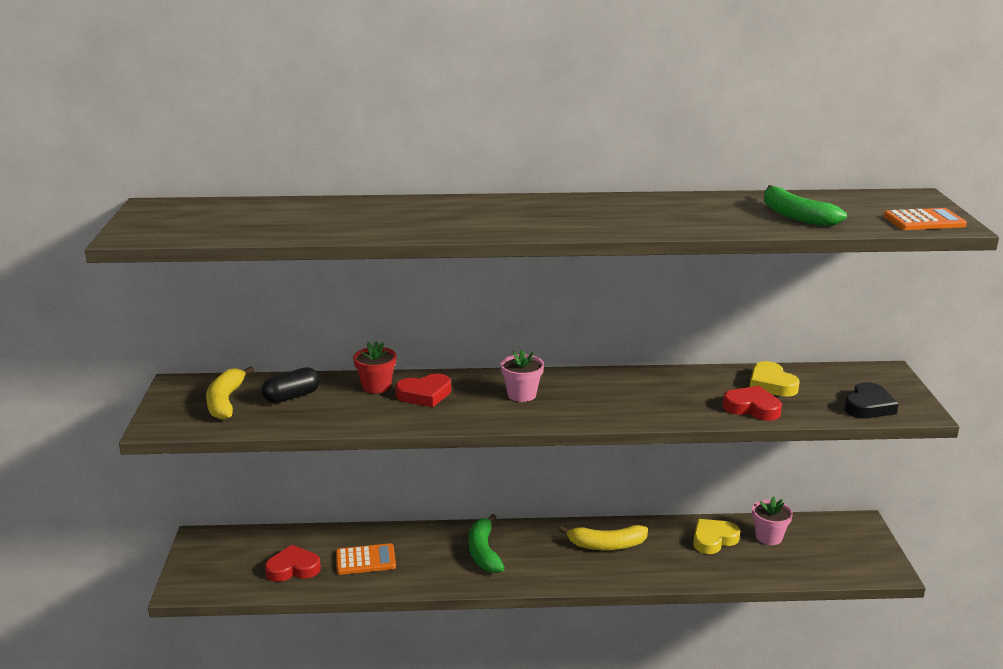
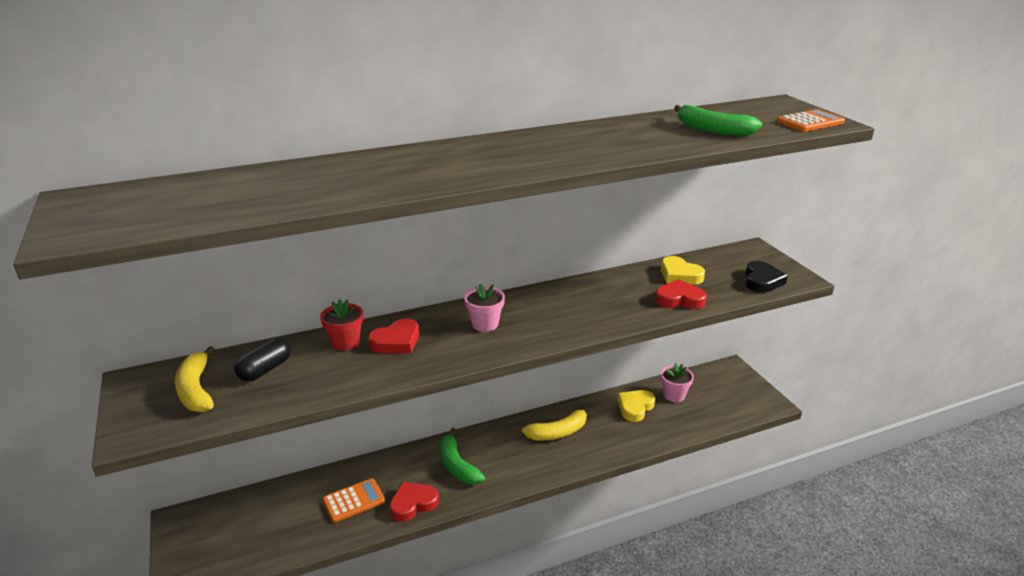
camera: 20 degrees left, 5 degrees up
(293, 568) = (287, 528): red heart -> red heart (413, 504)

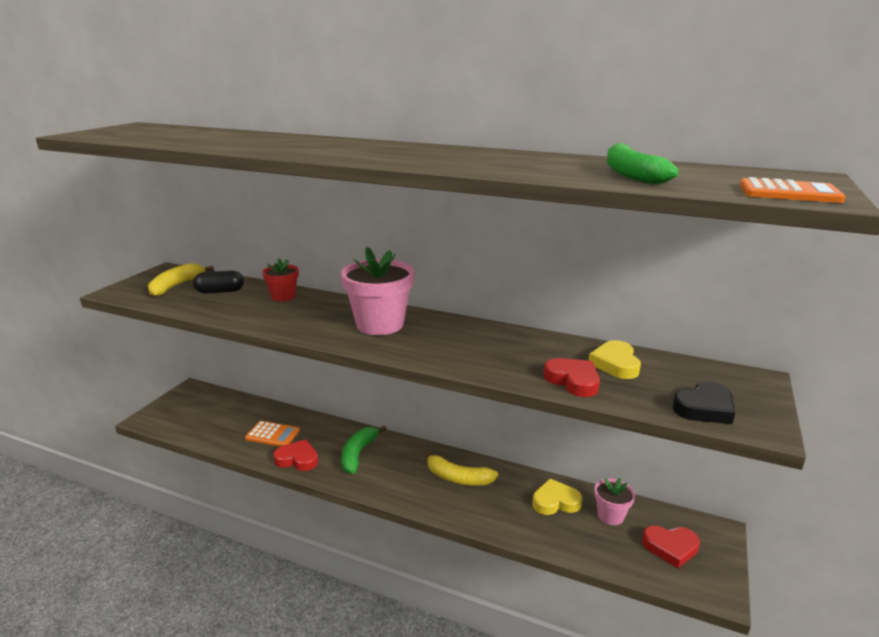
camera: 45 degrees right, 5 degrees down
(396, 341) = (308, 309): red heart -> red heart (670, 547)
(485, 324) = (380, 324): pink flower pot -> pink flower pot, size x1.83

